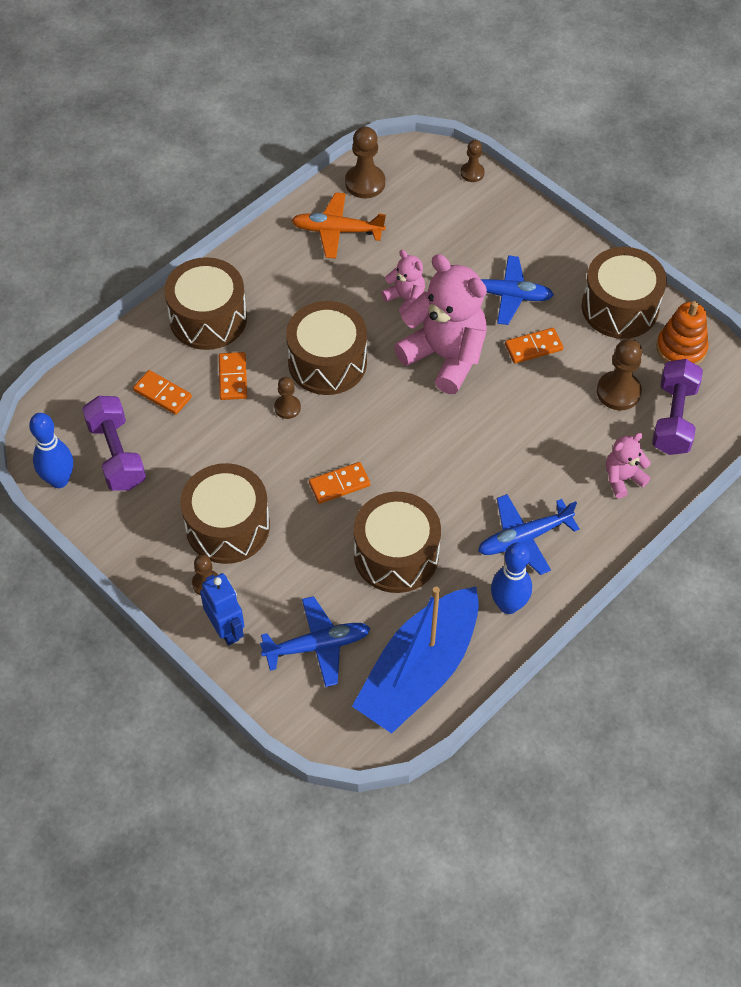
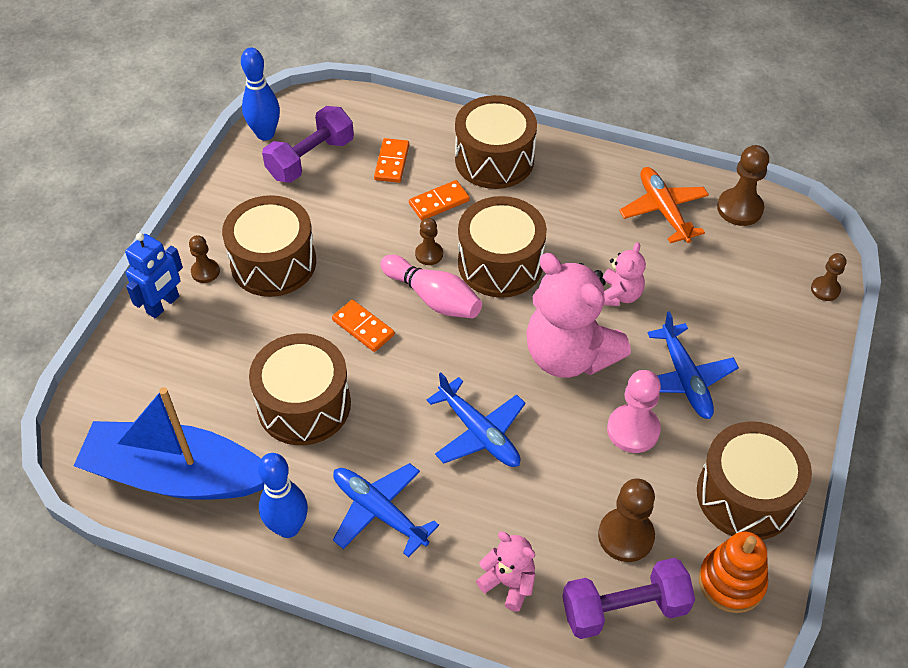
camera: 65 degrees right, 5 degrees down
(317, 646) = (172, 380): blue plane -> blue plane (478, 432)
(336, 423) = (433, 298): none -> pink bowling pin
(445, 356) = (569, 355): pink teddy bear -> pink teddy bear turned 120 degrees clockwise
(533, 347) = (633, 430): orange domino -> pink pawn

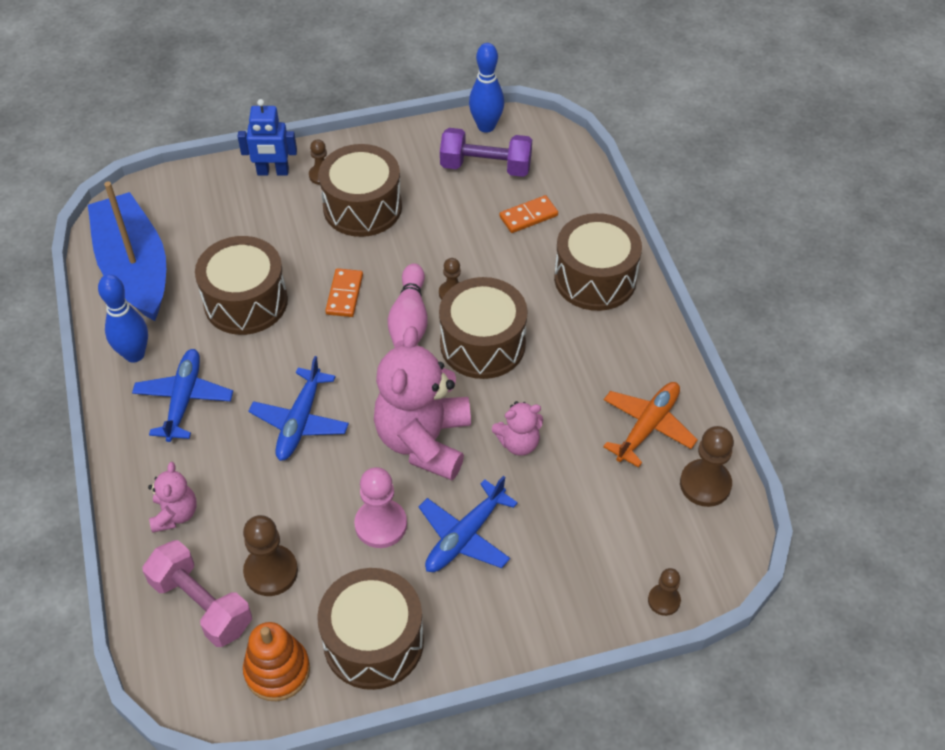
camera: 55 degrees right, 0 degrees up
(439, 202) = (513, 269): orange domino -> none
(624, 609) = (202, 604): purple dumbbell -> pink dumbbell

